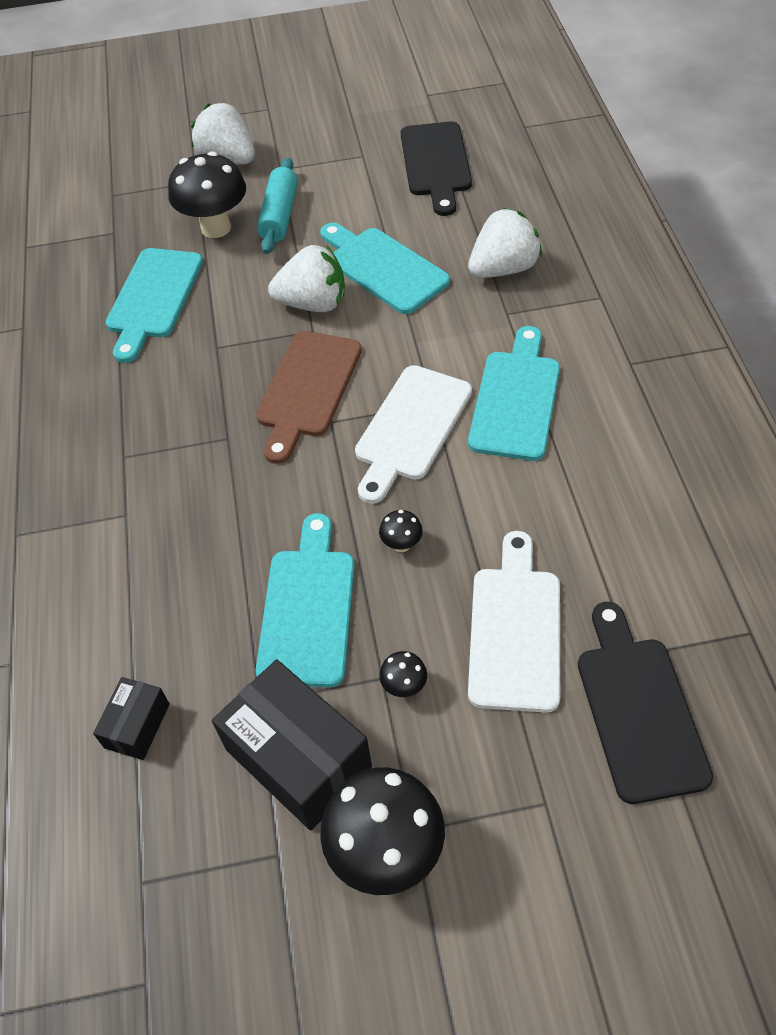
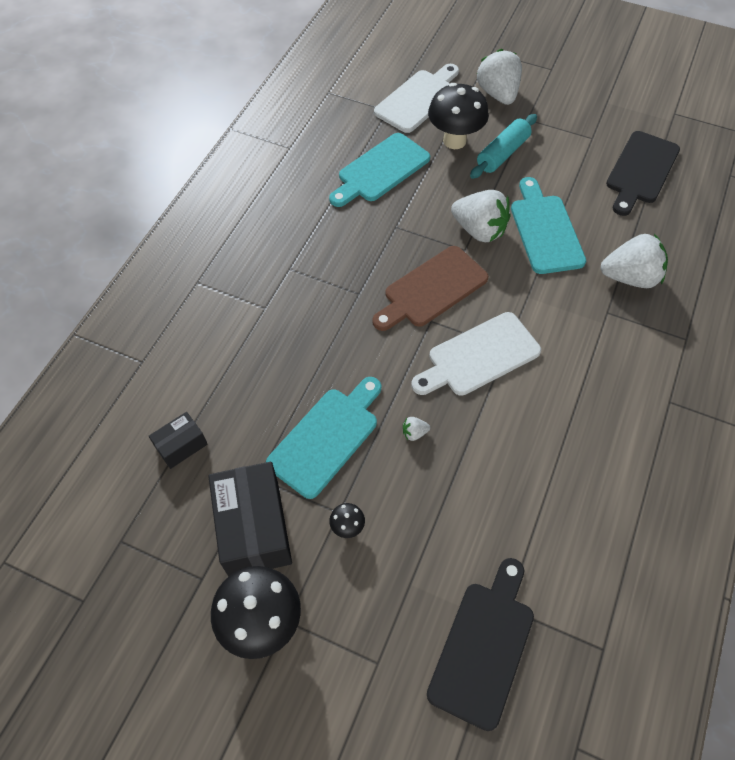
camera: 30 degrees right, 5 degrees up
(401, 545) = (414, 433): black mushroom -> white strawberry
(515, 629) = (444, 538): white cutting board -> white cutting board (418, 99)
(516, 399) = (566, 379): turquoise cutting board -> none

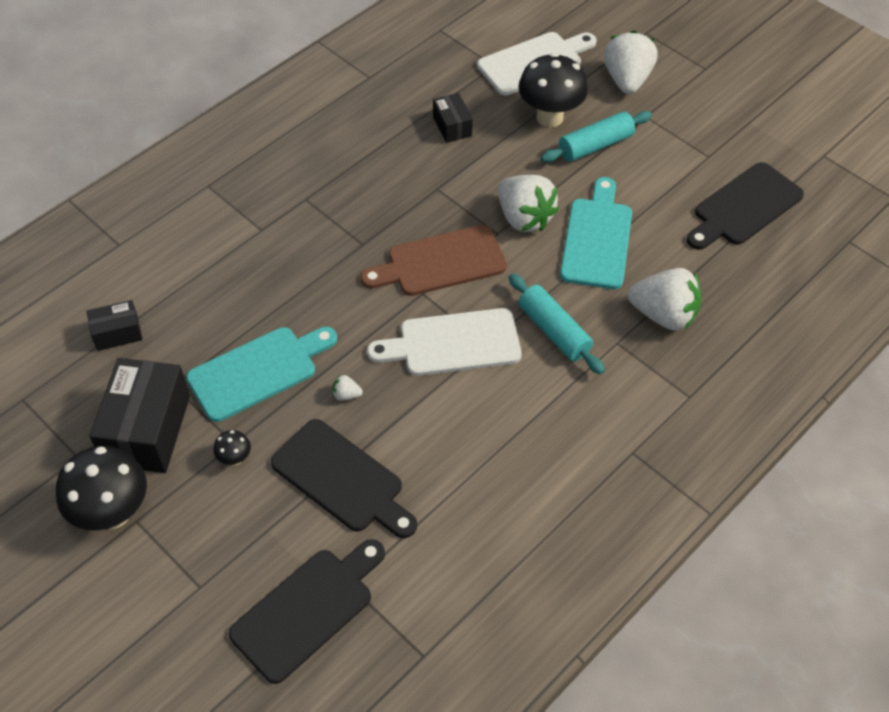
camera: 20 degrees right, 5 degrees down
(380, 170) = (452, 126): turquoise cutting board -> black box
(450, 512) = (342, 479): none -> black cutting board
(553, 318) = (554, 331): none -> turquoise rolling pin

